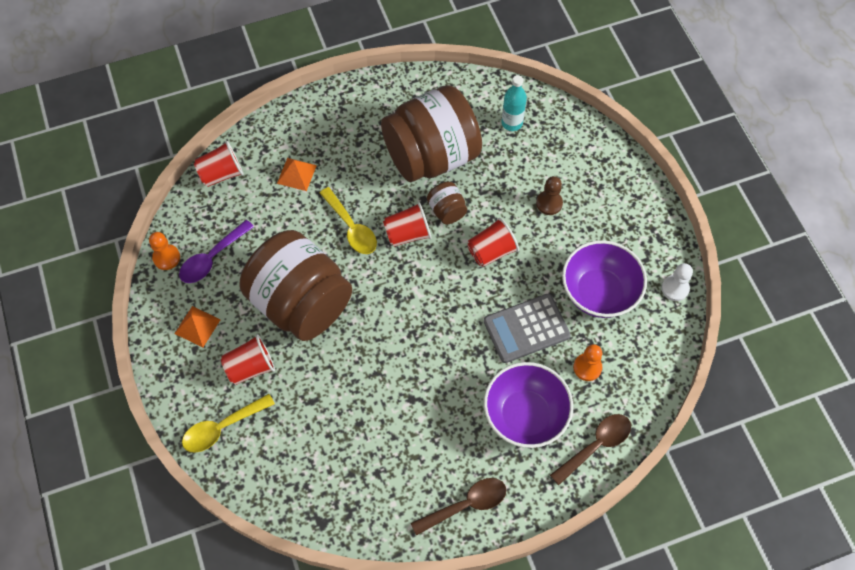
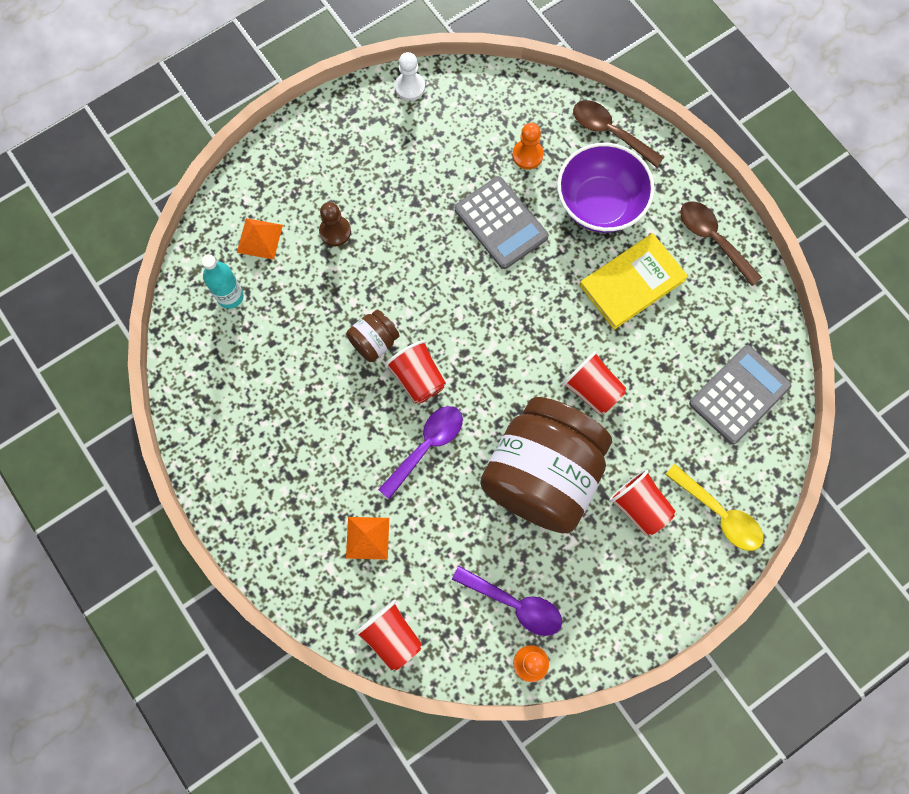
camera: 105 degrees left, 10 degrees up
(197, 326) = (609, 588): orange pyramid -> orange pyramid (259, 238)
(315, 478) = (739, 394): none -> grey calculator
(351, 227) = (426, 446): yellow spoon -> purple spoon
(431, 156) = (301, 379): brown jar -> none
(443, 420) = (632, 282): none -> yellow book
(491, 251) = (415, 280): red cup -> red cup (592, 389)
(599, 292) = (435, 159): purple bowl -> none

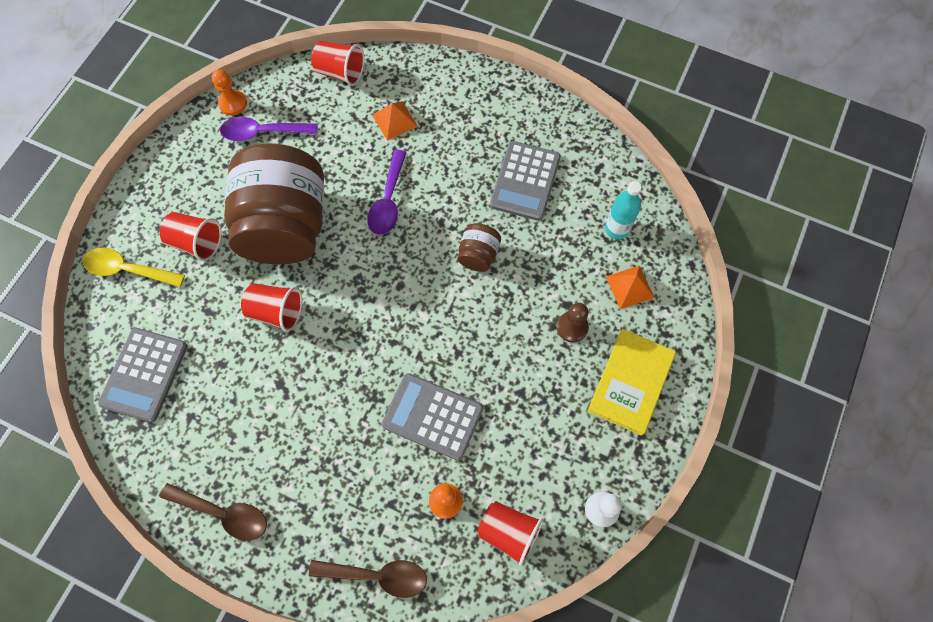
camera: 150 degrees right, 5 degrees down
(281, 392) = (525, 181): none -> grey calculator
(418, 378) = (425, 246): red cup -> red cup (508, 532)
(600, 204) = (350, 488): purple bowl -> none
(632, 282) = (283, 425): yellow book -> yellow book (631, 383)

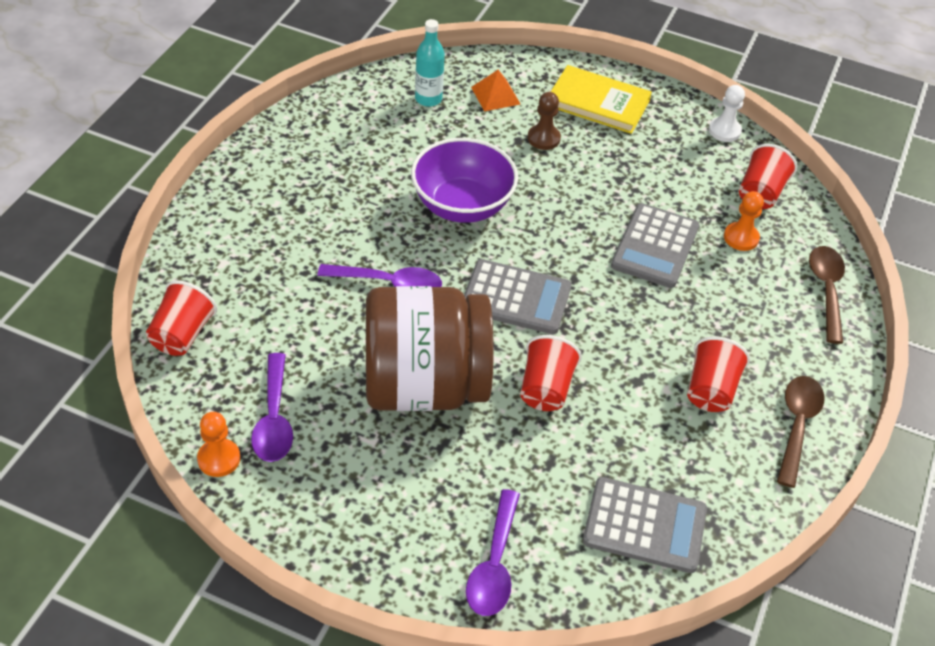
camera: 95 degrees left, 20 degrees down
(128, 270) = (494, 564): yellow spoon -> purple spoon
(196, 242) = (449, 484): red cup -> red cup (710, 390)
(394, 120) = (269, 277): orange pyramid -> none
(478, 255) = (462, 205): brown jar -> purple bowl
(525, 181) = (366, 164): grey calculator -> grey calculator (516, 298)

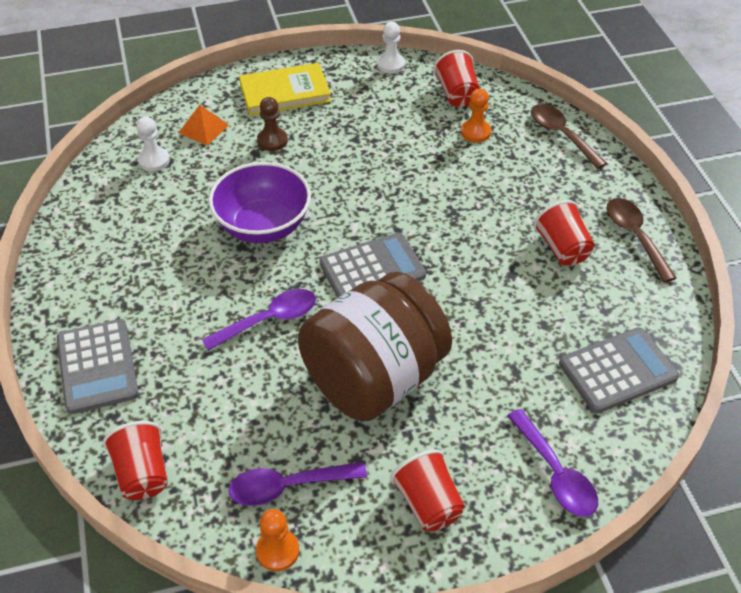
camera: 35 degrees left, 0 degrees up
(274, 419) = (288, 486): purple spoon -> purple spoon turned 120 degrees clockwise
(428, 99) = (154, 160): turquoise bottle -> white pawn
(545, 389) = (459, 322): red cup -> red cup (428, 503)
(655, 246) = (428, 172): grey calculator -> grey calculator (97, 366)

